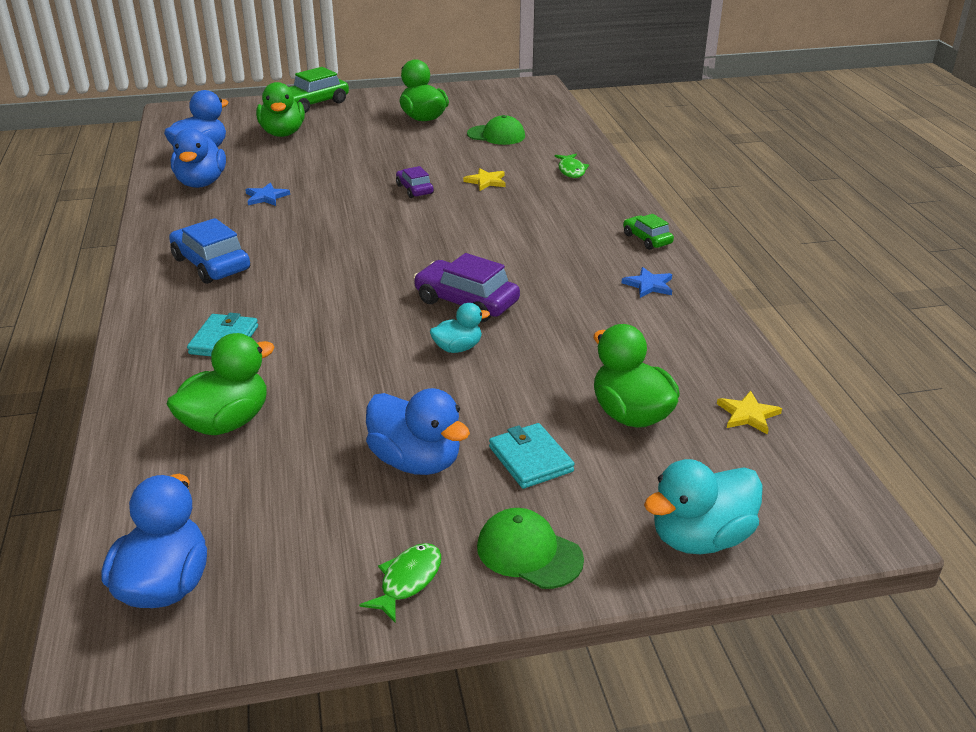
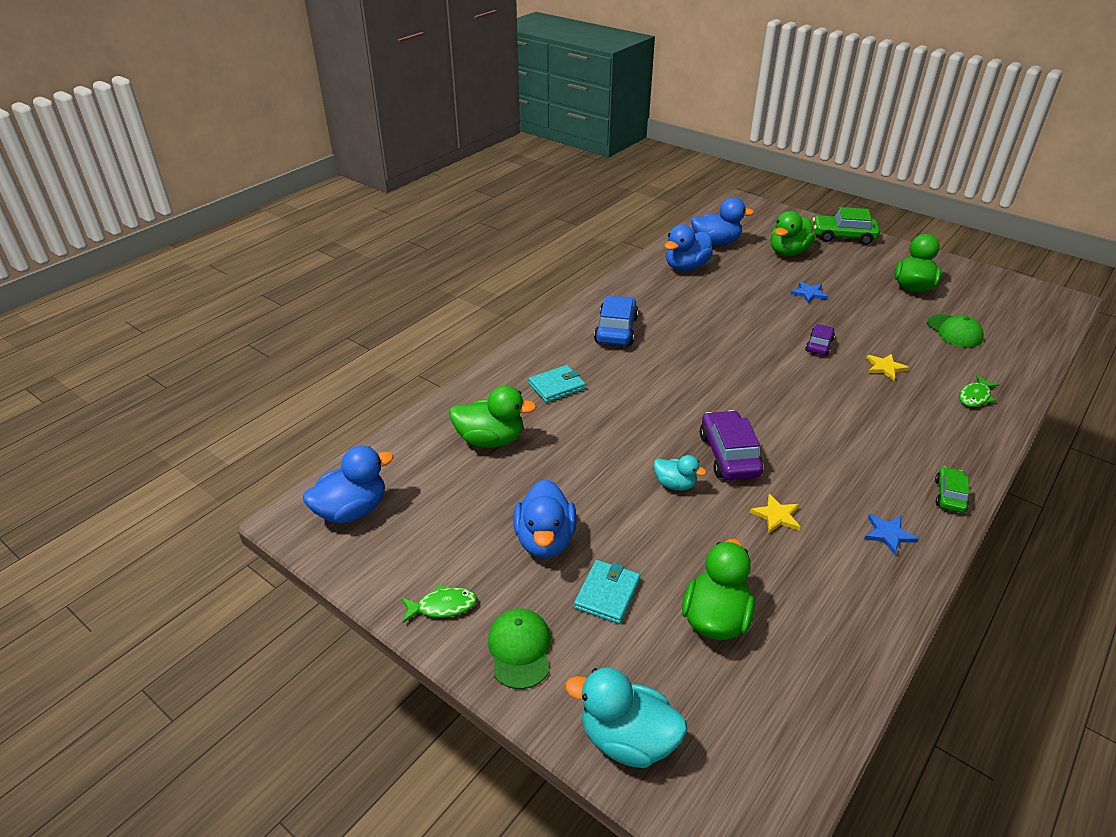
camera: 50 degrees right, 5 degrees up
(266, 197) = (711, 298): blue star -> blue star (809, 293)
(748, 414) = (803, 692): yellow star -> yellow star (776, 516)

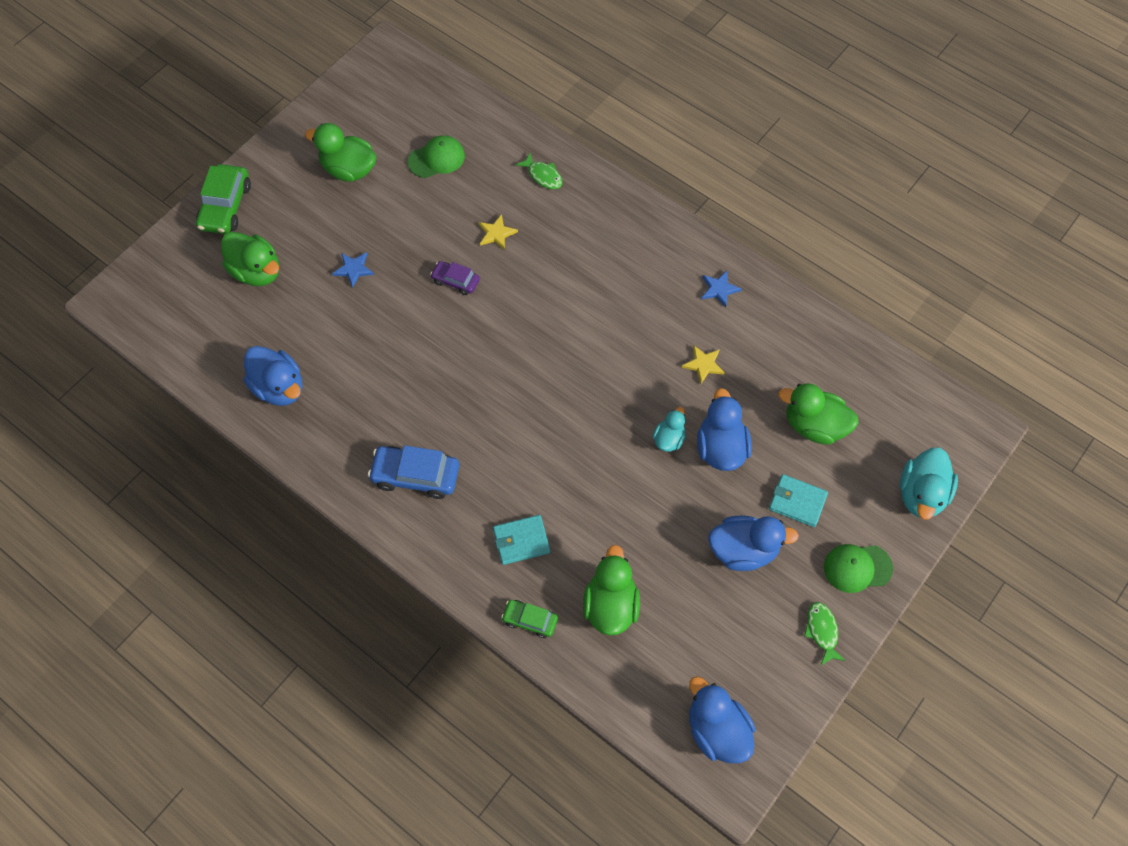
camera: 90 degrees left, 25 degrees up
(556, 386) = (521, 541): turquoise wallet -> turquoise wallet turned 75 degrees counterclockwise
(715, 243) = (221, 346): blue duck -> blue duck (720, 448)
(729, 455) = (628, 389): purple car -> none
(949, 495) = (673, 235): green car -> green car (530, 620)

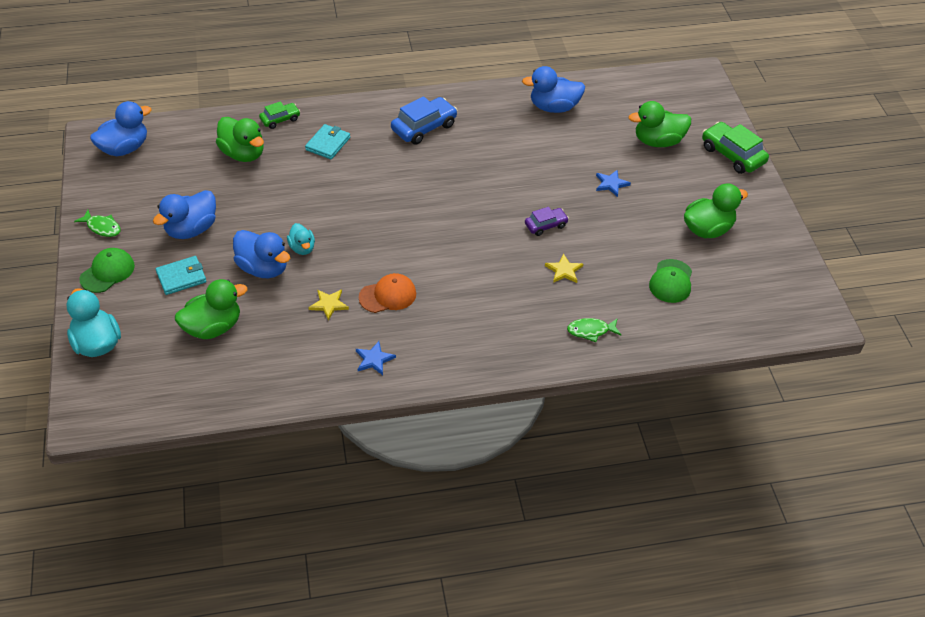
camera: 130 degrees right, 15 degrees down
(650, 331) = (388, 295): none -> orange cap
(717, 730) = (124, 148): blue duck -> blue duck turned 45 degrees counterclockwise

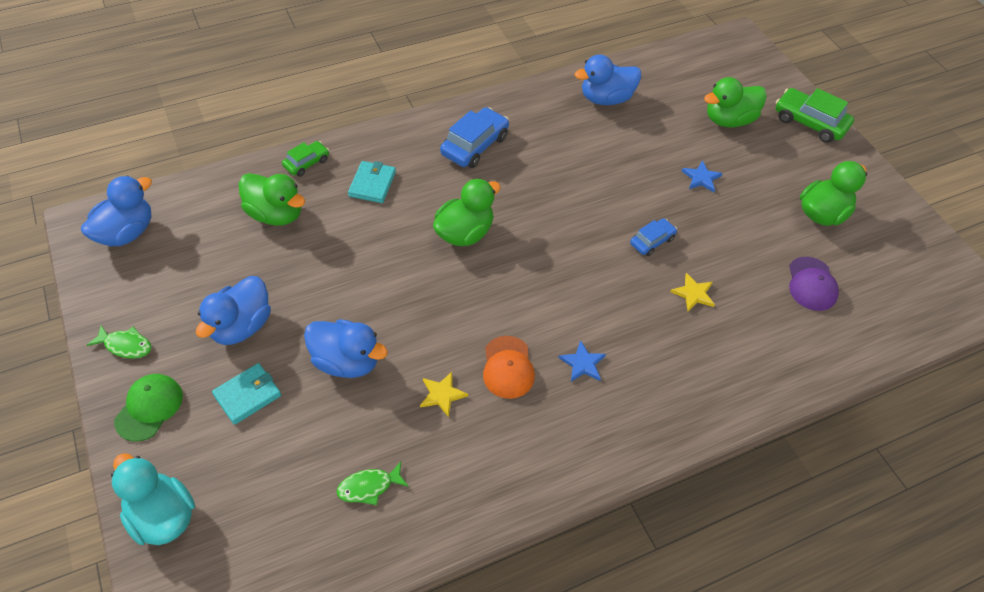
camera: 15 degrees left, 5 degrees up
(213, 327) = (308, 458): green duck -> green duck (464, 233)
(302, 248) = (385, 325): turquoise duck -> none
(374, 359) = (521, 459): blue star -> blue star (583, 363)
(388, 295) = (508, 367): orange cap -> orange cap turned 120 degrees clockwise
(546, 225) = (652, 241): purple car -> blue car
(591, 331) = (753, 365): green fish -> green fish (369, 487)
(671, 281) = (811, 284): green cap -> purple cap

